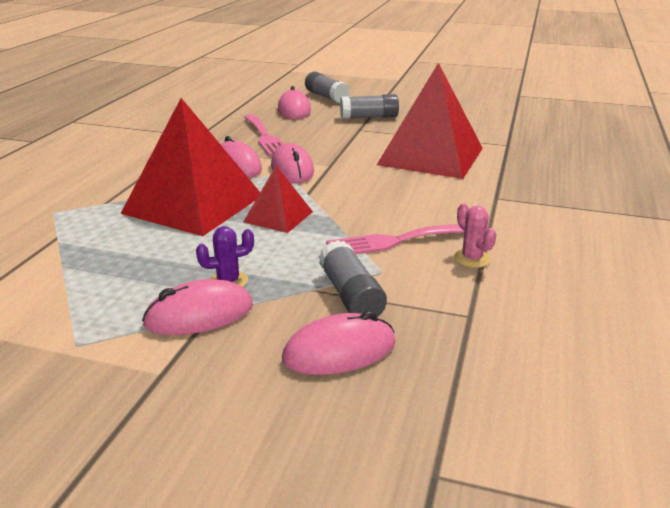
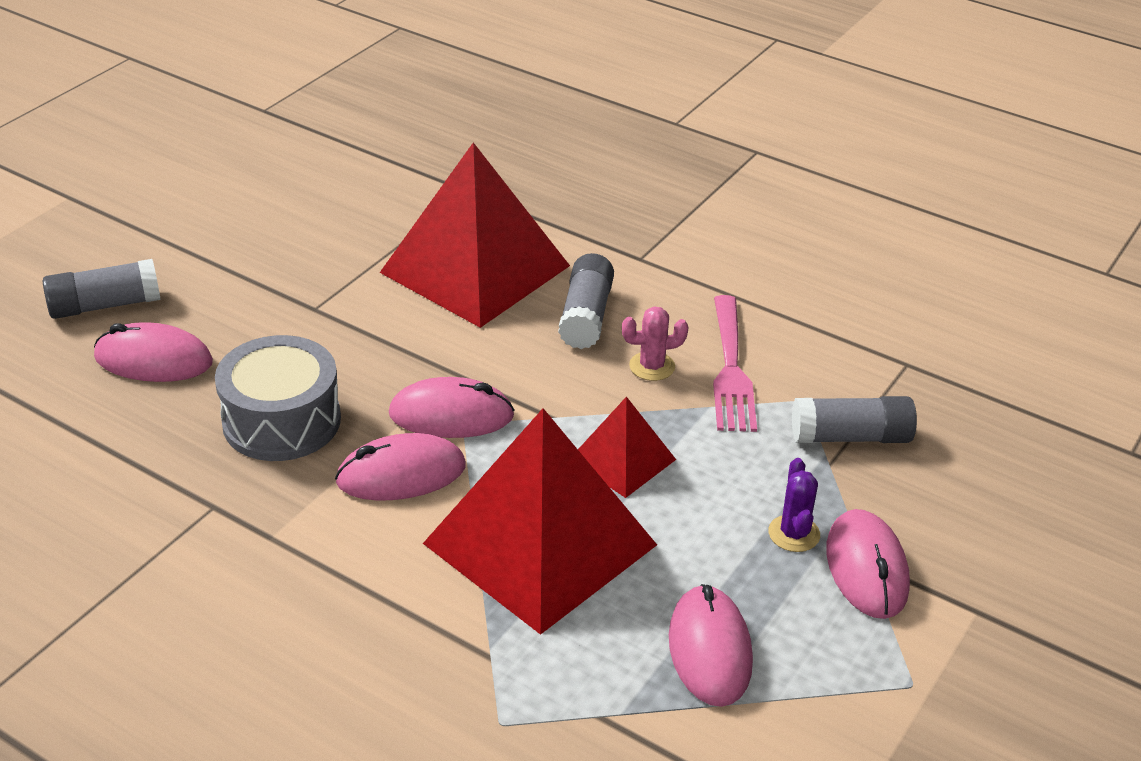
camera: 75 degrees left, 10 degrees up
(265, 137) = (282, 421): pink fork -> grey drum
(339, 351) = (957, 469): pink mouse -> pink mouse (709, 650)
(369, 117) = (262, 283): grey glue stick -> grey glue stick (586, 316)
(472, 258) = (792, 326): pink cactus -> pink cactus (652, 366)

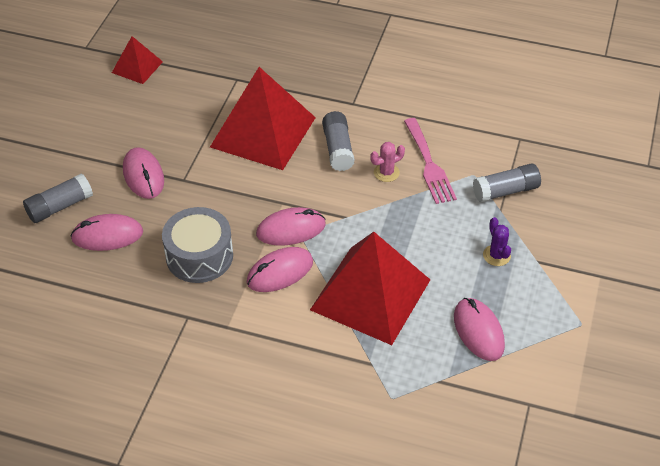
camera: 15 degrees left, 10 degrees up
(622, 459) = (393, 234): red pyramid -> red pyramid (137, 67)
(866, 568) = (539, 266): pink mouse -> pink mouse (143, 175)

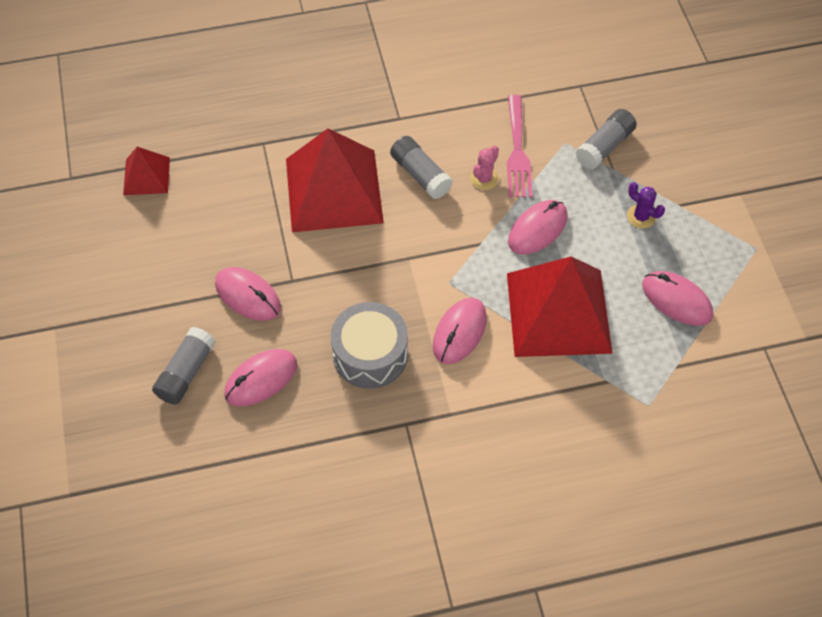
camera: 30 degrees left, 10 degrees up
(291, 229) = (437, 282): pink mouse -> pink mouse (537, 229)
(429, 164) = (517, 151): pink fork -> pink fork turned 45 degrees clockwise

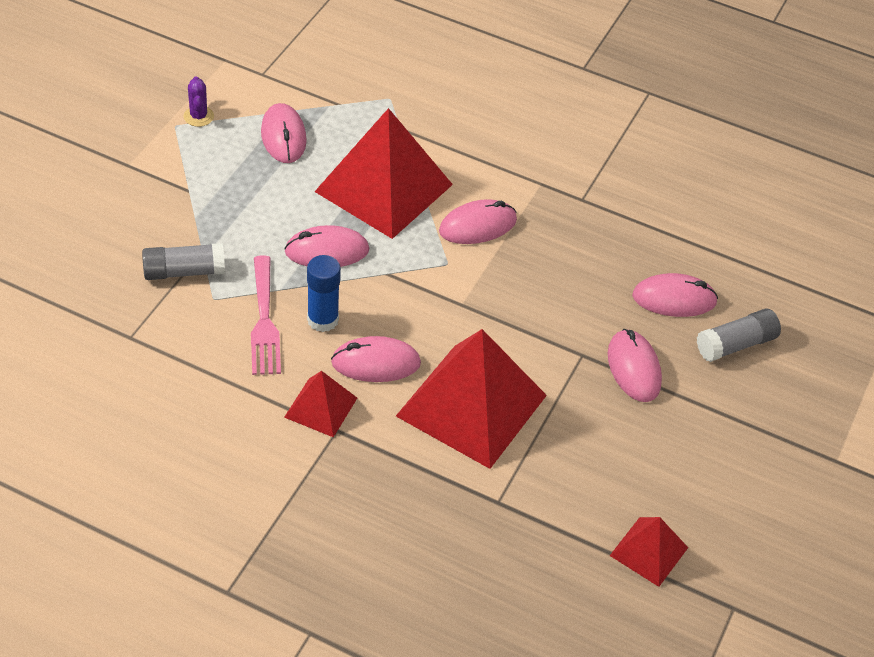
camera: 145 degrees left, 10 degrees down
(370, 355) = (566, 258): grey drum -> none
(420, 174) = (376, 363): grey glue stick -> pink mouse
(423, 124) = (320, 407): none -> red pyramid
(484, 179) = (323, 320): pink cactus -> blue glue stick
(517, 151) = (264, 321): pink fork -> pink fork turned 135 degrees clockwise
(641, 217) = (230, 203): purple cactus -> purple cactus (198, 116)

